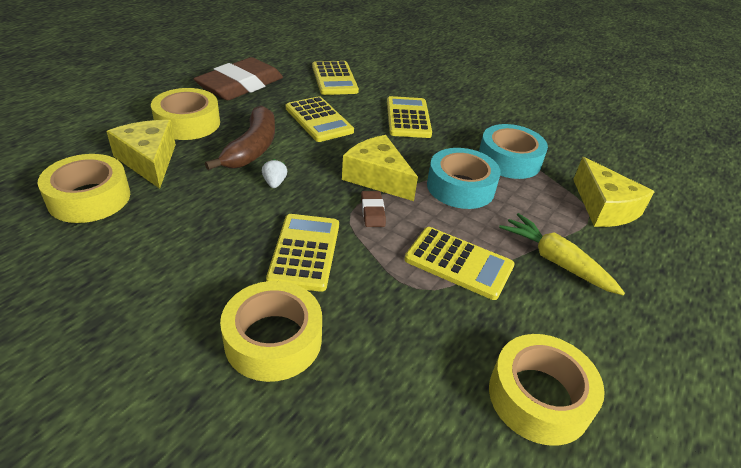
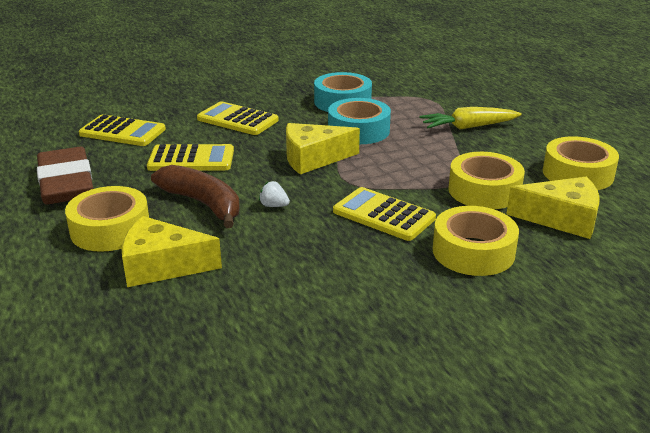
camera: 55 degrees left, 10 degrees down
(89, 198) = (196, 313): yellow tape -> yellow tape (484, 191)
(372, 211) = (357, 173): brown eraser -> none
(458, 263) = (445, 159): yellow calculator -> none
(604, 207) = (427, 92): yellow cheese -> yellow cheese (561, 219)

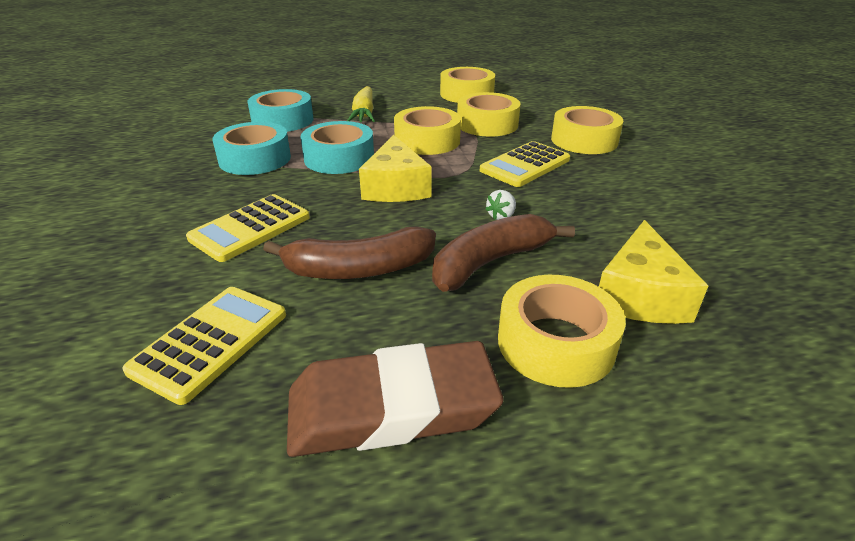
camera: 80 degrees left, 5 degrees up
(191, 159) = (359, 269): yellow calculator -> brown banana
(417, 163) = (427, 141): none -> yellow tape
(426, 98) = (283, 120): none -> turquoise tape
(561, 219) = (534, 108): yellow cheese -> none

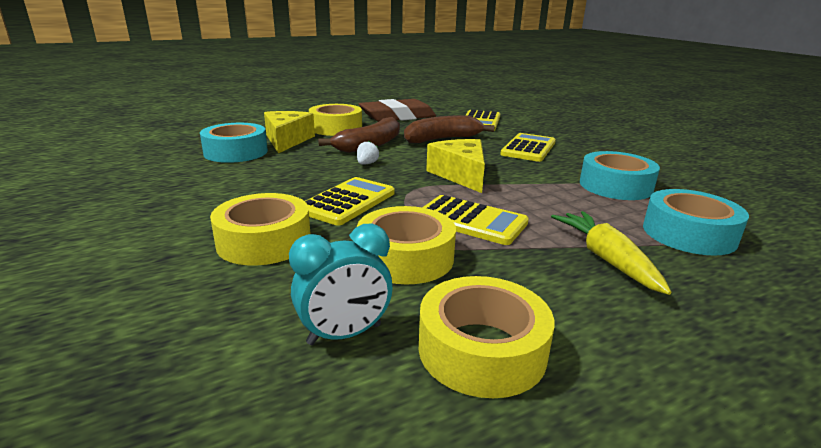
camera: 165 degrees right, 10 degrees down
(339, 158) = (541, 193): turquoise tape -> turquoise tape (236, 152)
(427, 141) = (471, 221): yellow tape -> yellow calculator
(525, 102) = (344, 334): none -> turquoise clock

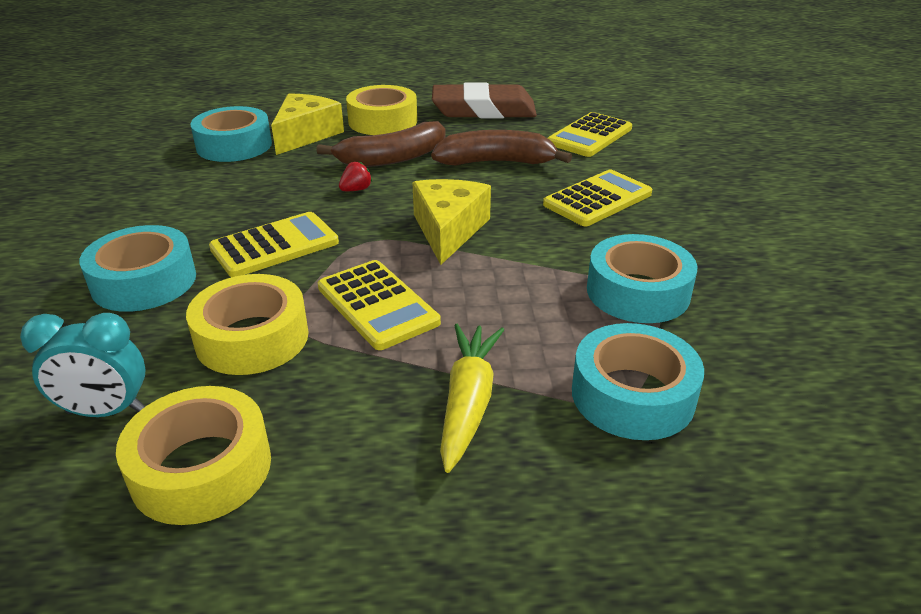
camera: 25 degrees right, 10 degrees up
(264, 241) = (144, 281): yellow tape -> turquoise tape
(367, 164) = (356, 190): white strawberry -> red strawberry

